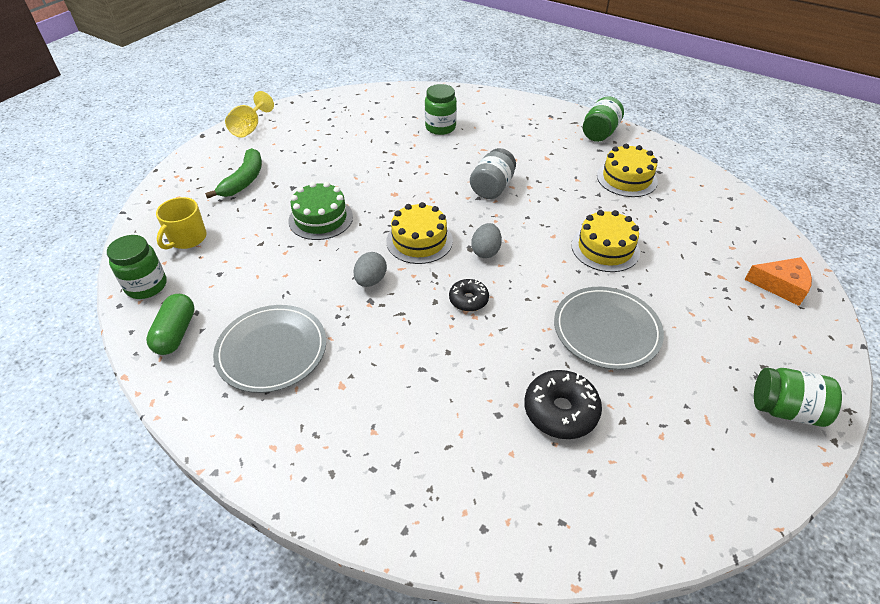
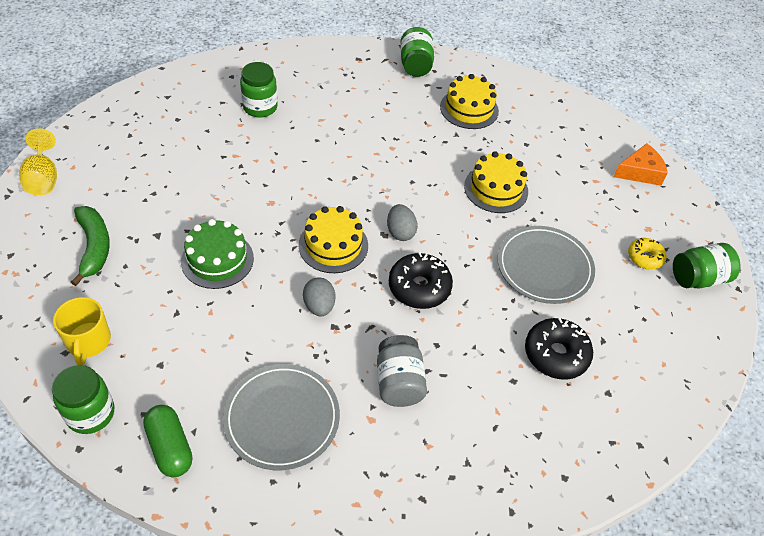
camera: 35 degrees left, 5 degrees up
(468, 300) = (419, 287): black donut -> black donut, size x1.62
(492, 187) = (359, 161): grey jar -> grey jar (399, 382)
(730, 364) = (645, 257): none -> yellow donut

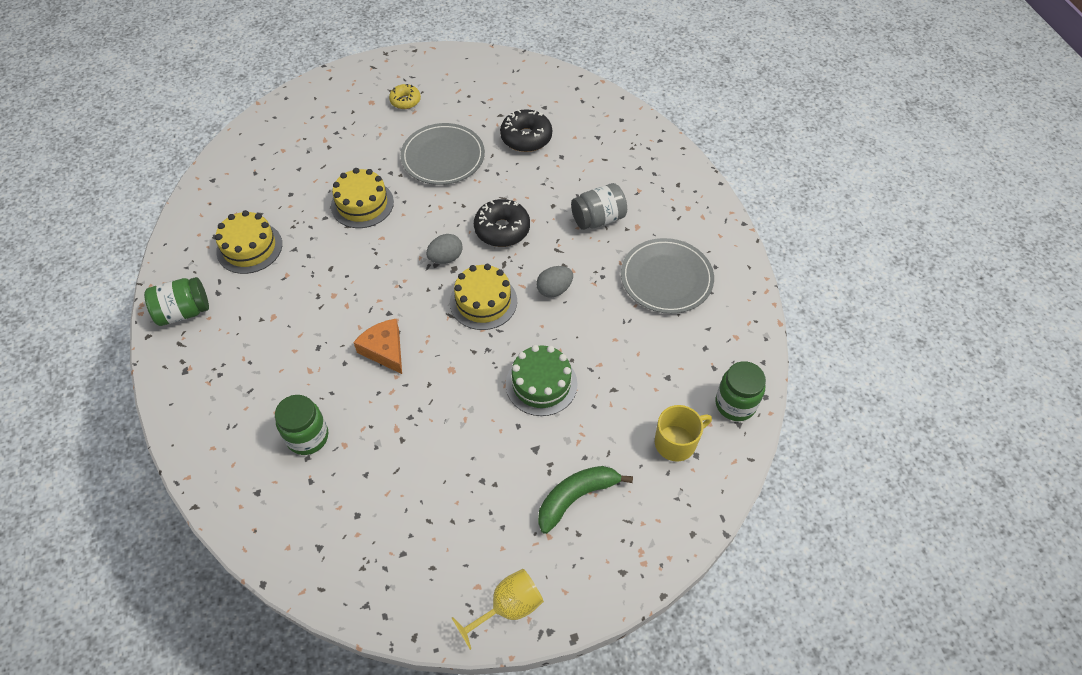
camera: 105 degrees left, 5 degrees up
(170, 447) = (729, 337): green capsule -> none
(640, 172) = (302, 113): orange cheese -> orange cheese (384, 350)
(698, 278) = (414, 71): green jar -> none

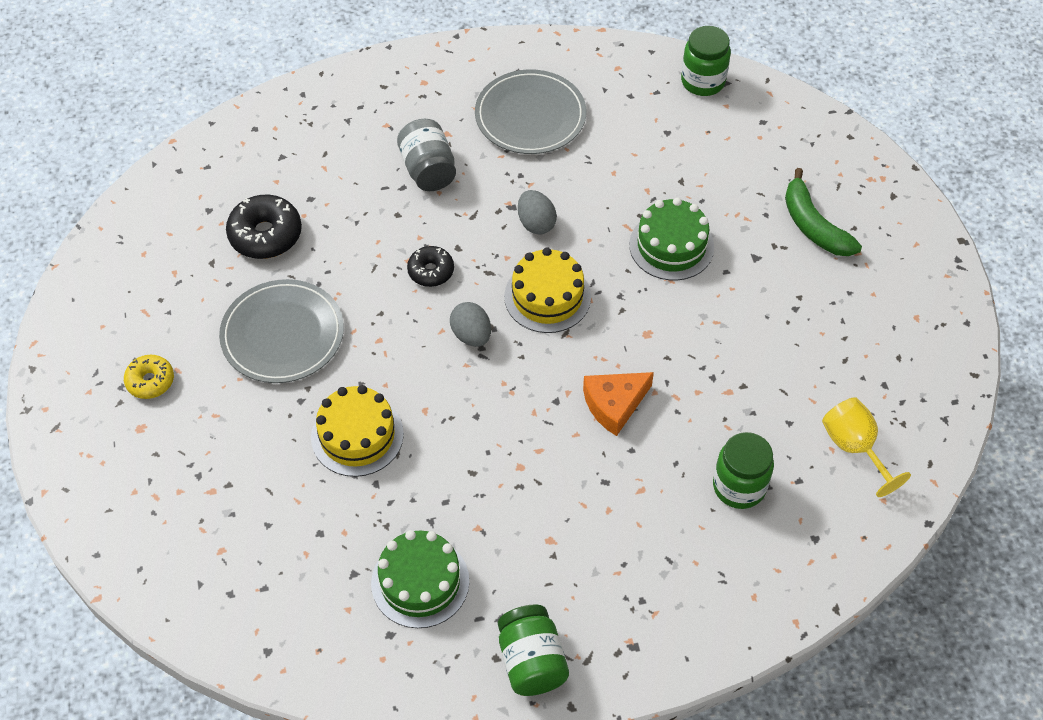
camera: 85 degrees left, 0 degrees up
(249, 247) = (420, 582): yellow cake -> green cake
(502, 229) = (431, 271): black donut -> black donut, size x0.62
(508, 608) = (937, 292): yellow goblet -> yellow goblet (854, 447)
(676, 442) = (748, 135): yellow mug -> none

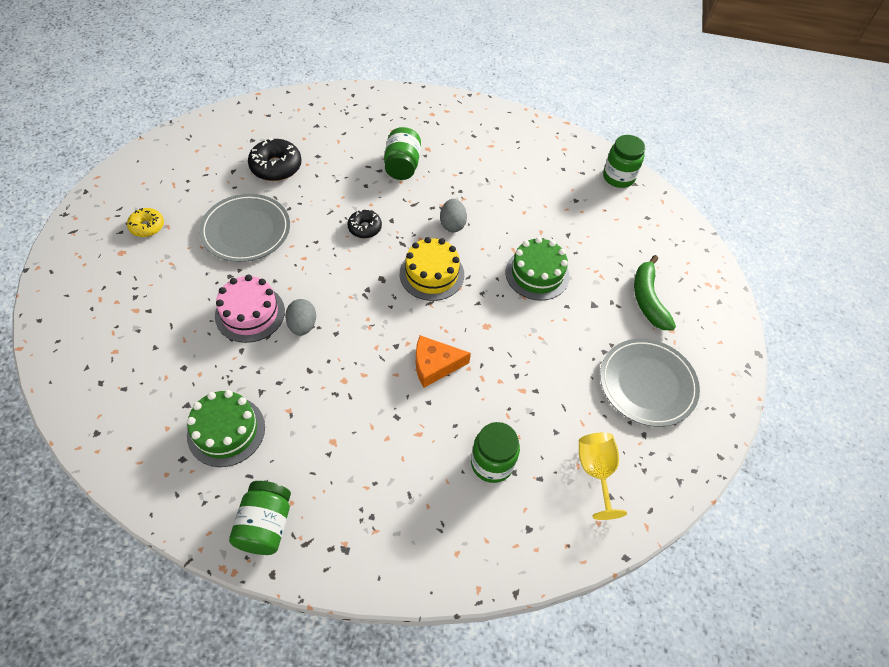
camera: 20 degrees right, 0 degrees up
(357, 435) = (250, 313): yellow cake -> pink cake
(428, 170) = (402, 166): grey jar -> green jar
(471, 335) = (365, 279): grey egg -> grey egg (302, 325)
(530, 116) = (488, 157): grey plate -> grey plate (647, 384)

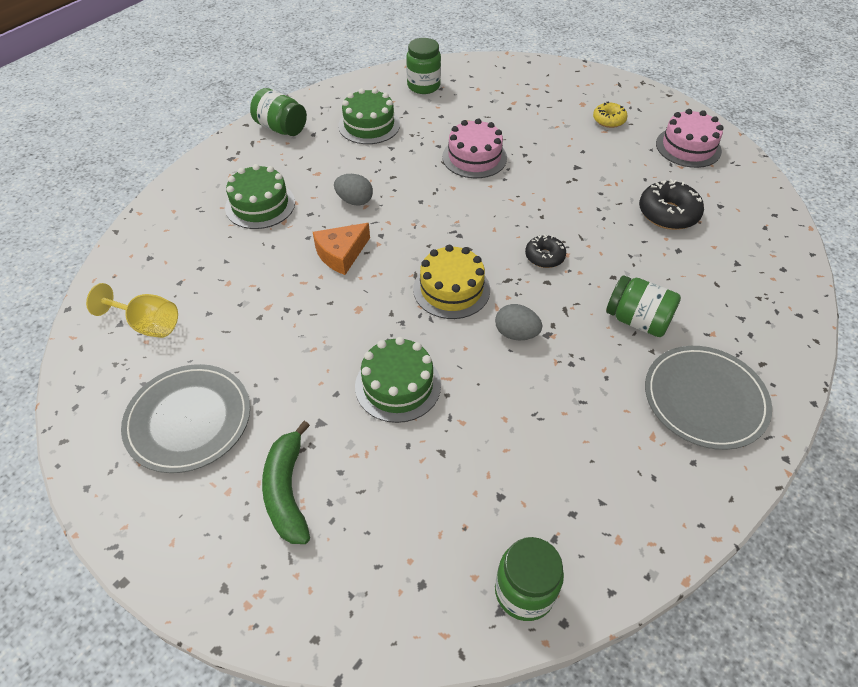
camera: 120 degrees right, 5 degrees down
(175, 167) = (688, 147): none -> pink cake
(246, 230) = (578, 174): grey plate -> grey plate (704, 399)
(302, 325) = (442, 183): grey egg -> grey egg (354, 201)
(406, 469) = (260, 205): none -> green cake
(435, 365) = (341, 254): orange cheese -> orange cheese turned 150 degrees counterclockwise
(492, 463) = (220, 256): green jar -> green jar (423, 86)
(648, 299) = (287, 491): green banana -> green banana turned 120 degrees counterclockwise

